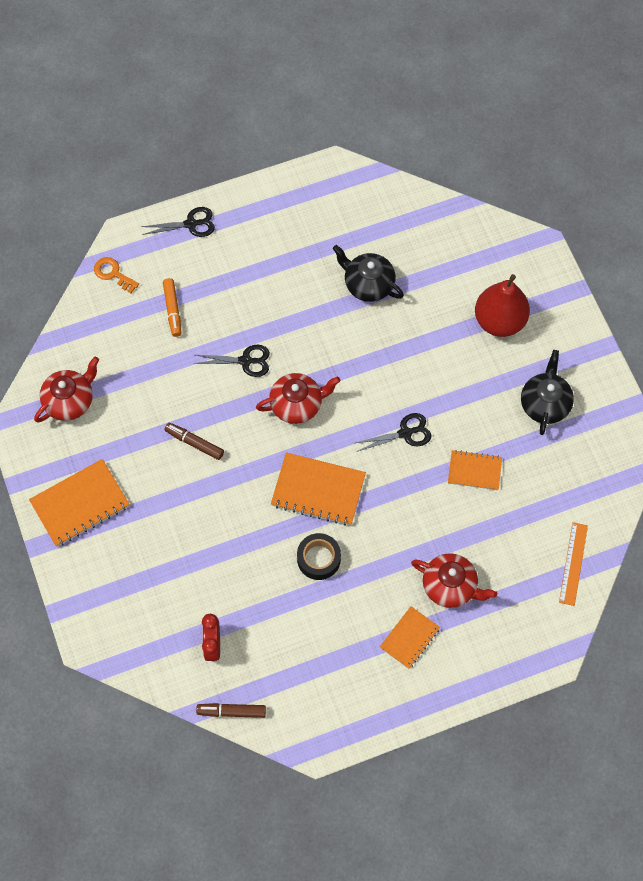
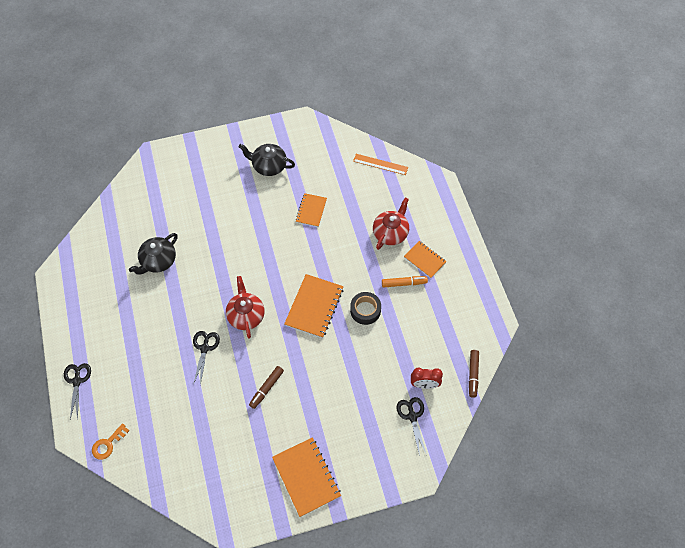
camera: 85 degrees left, 5 degrees down
(70, 401) = (216, 483): red teapot -> none
(172, 310) = (151, 399): orange marker -> orange marker (404, 283)
(405, 433) = (278, 248): black scissors -> black scissors (412, 416)
(499, 321) = (204, 184): red pear -> none

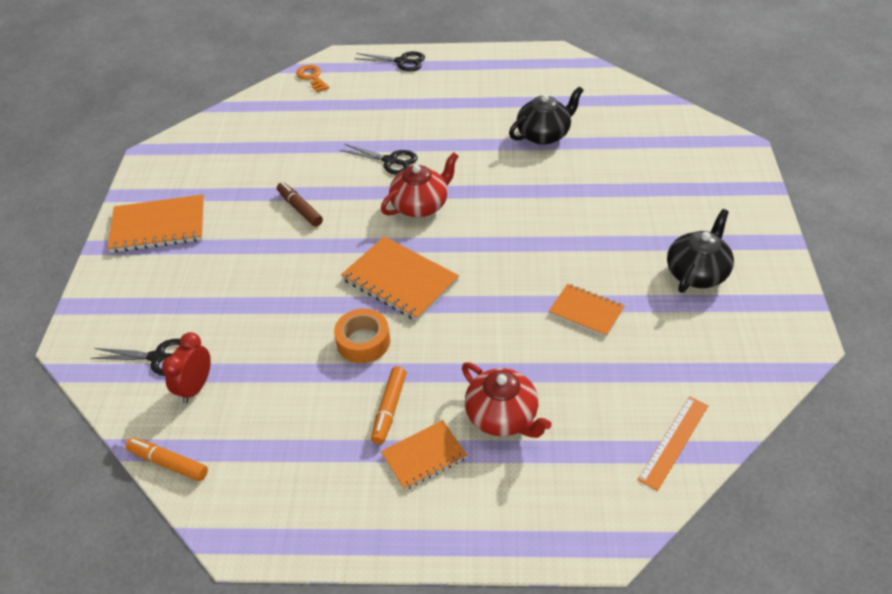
camera: 110 degrees right, 15 degrees down
(158, 261) = (544, 134): black teapot -> black teapot turned 90 degrees clockwise
(246, 315) = (421, 205): red teapot -> red teapot turned 45 degrees counterclockwise
(365, 310) = (363, 342): black tape -> orange tape
(473, 375) = (168, 463): brown marker -> orange marker

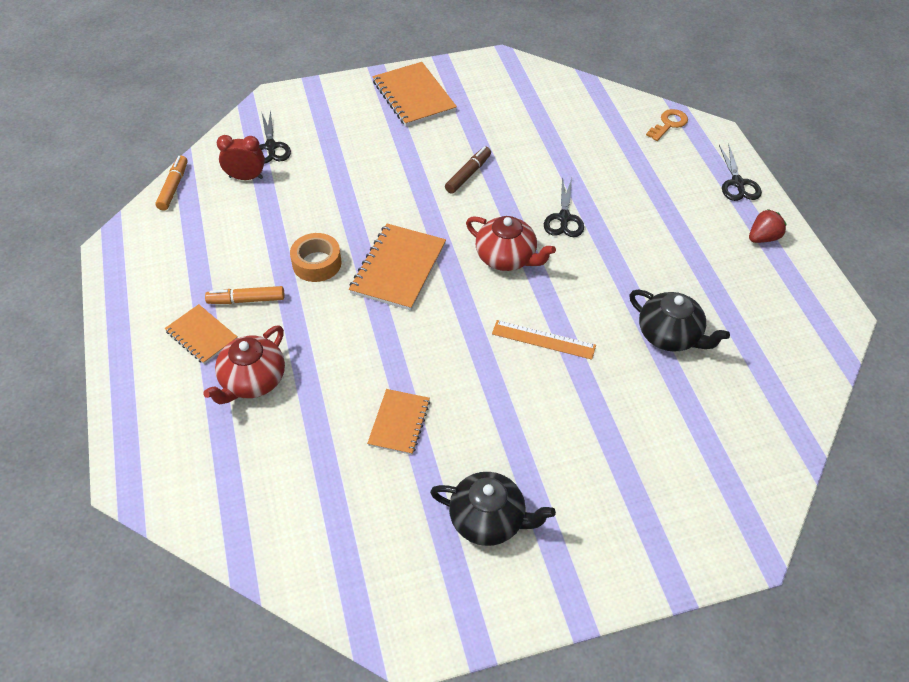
camera: 70 degrees right, 5 degrees up
(465, 65) = (763, 238): none -> red strawberry
(674, 442) = (246, 523): orange ruler -> orange ruler (543, 340)

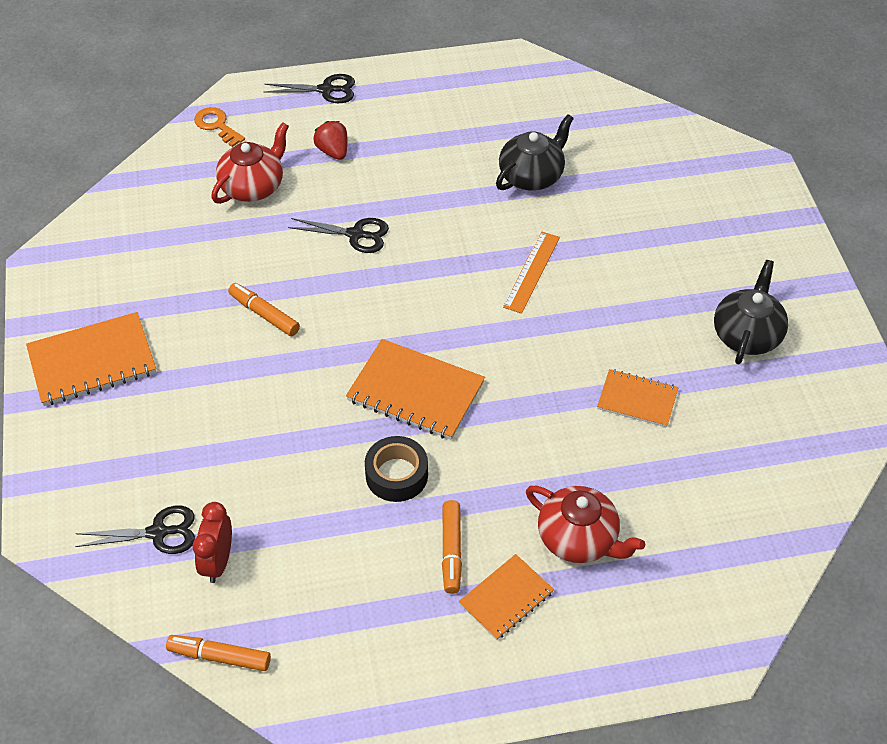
camera: 85 degrees left, 0 degrees up
(317, 263) = (396, 475): orange tape -> black tape
(468, 174) = (264, 314): brown marker -> orange marker
(507, 258) = (411, 290): red teapot -> red teapot (253, 186)
(763, 238) = (409, 87): red strawberry -> red strawberry (333, 151)

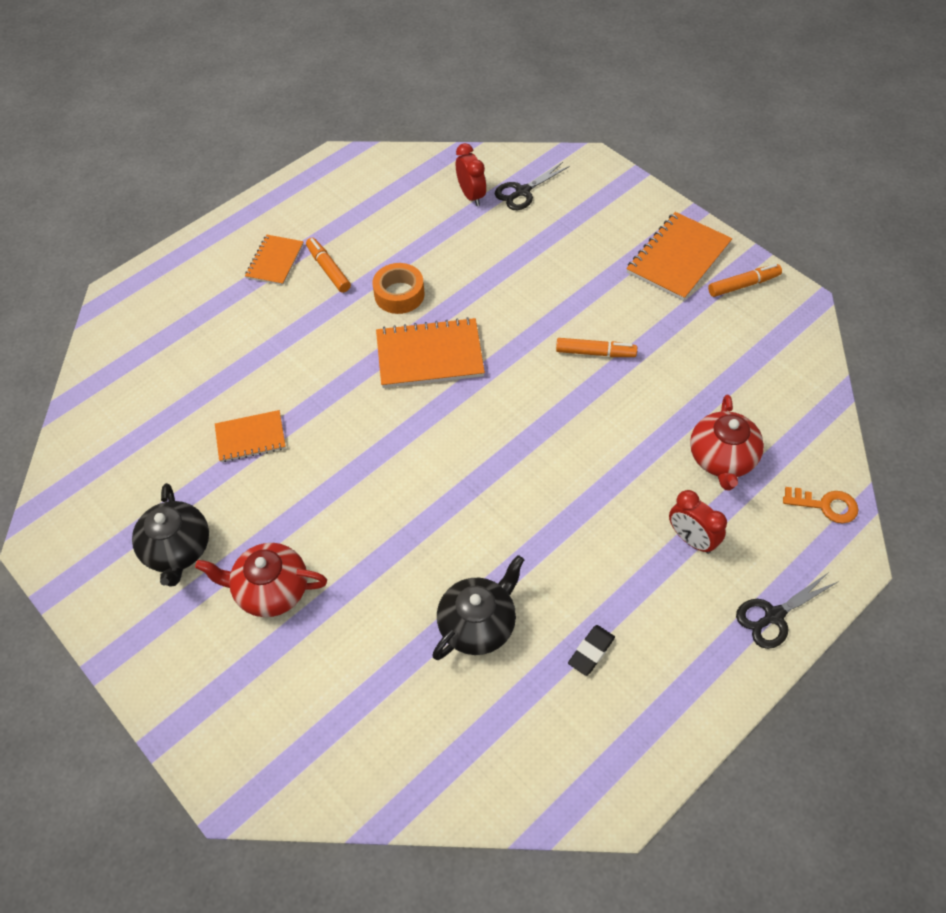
camera: 150 degrees right, 5 degrees up
(219, 656) = (426, 158): orange marker -> orange marker (743, 285)
(333, 151) = (691, 539): red strawberry -> red clock
(355, 234) = (589, 461): black scissors -> none
(396, 475) = (399, 294): black tape -> orange tape
(466, 127) = (591, 651): none -> black eraser
(532, 176) = (478, 624): black teapot -> black teapot turned 150 degrees counterclockwise
(532, 272) = (407, 509): orange ruler -> none
(579, 538) = (245, 317): red teapot -> red teapot (270, 590)

